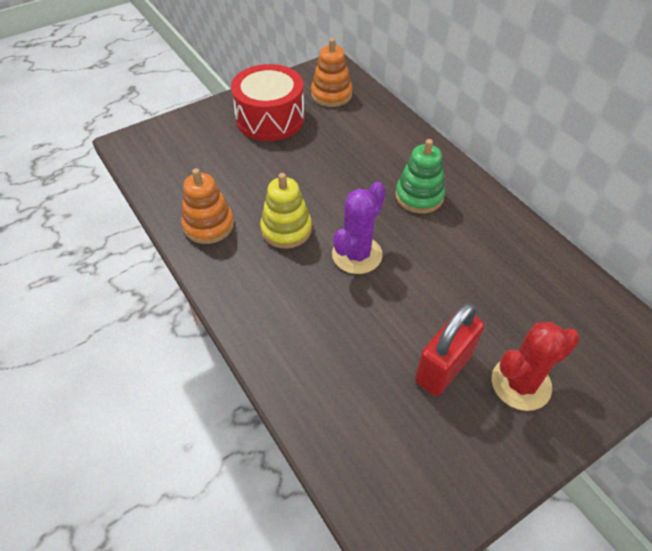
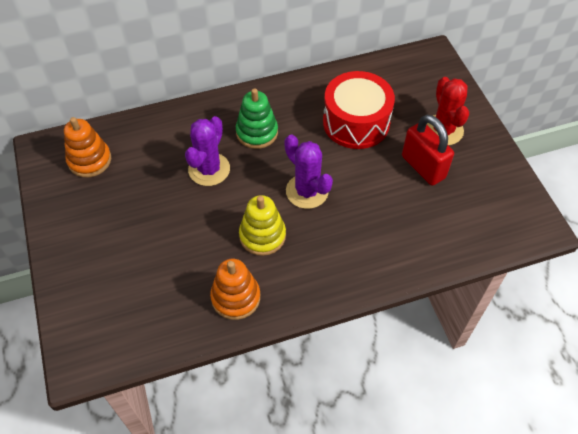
camera: 75 degrees left, 5 degrees up
(270, 118) = (101, 220): red drum -> red drum (356, 122)
(354, 172) = (209, 169): none -> purple cactus

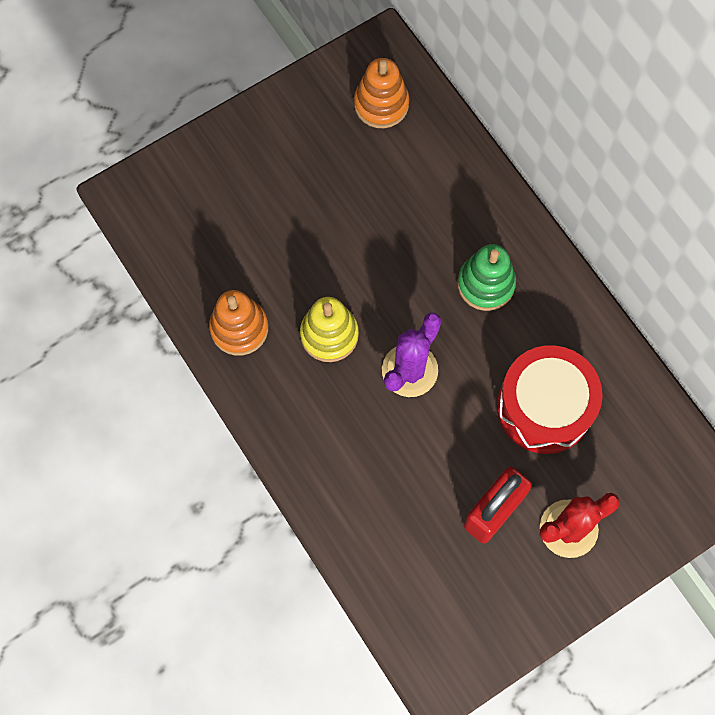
camera: 75 degrees right, 15 degrees up
(209, 169) = (409, 244): purple cactus -> none

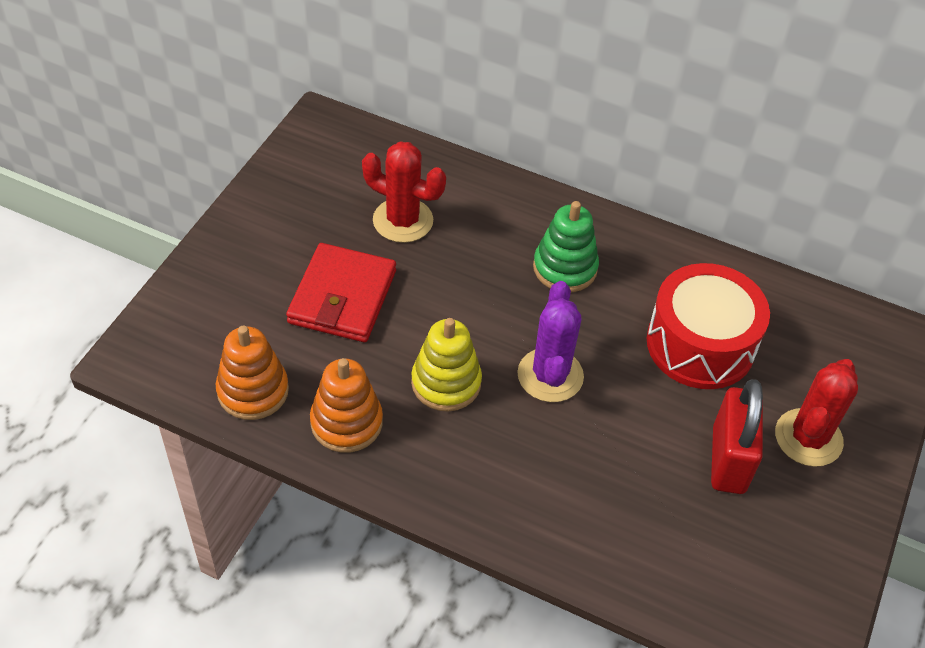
camera: 35 degrees left, 20 degrees down
(299, 221) = (342, 297): none -> red wallet
(381, 104) = (354, 167): orange stacking toy -> orange stacking toy (253, 391)
(387, 175) = (403, 220): none -> red cactus

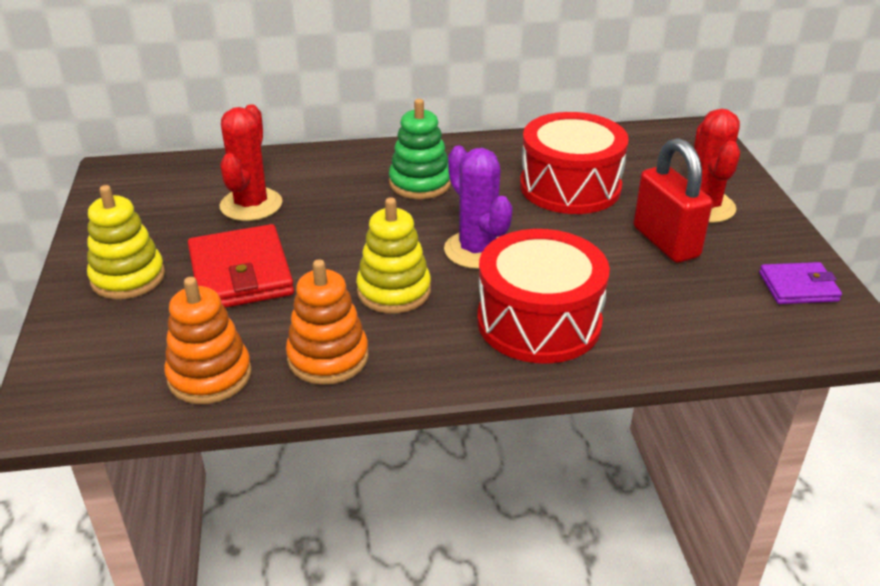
camera: 30 degrees left, 15 degrees down
(258, 256) = (128, 278): none -> yellow stacking toy
(403, 220) = (251, 205): red cactus -> red cactus turned 75 degrees counterclockwise
(536, 482) = (539, 322): none -> red drum
(803, 579) = (798, 287): none -> purple wallet

